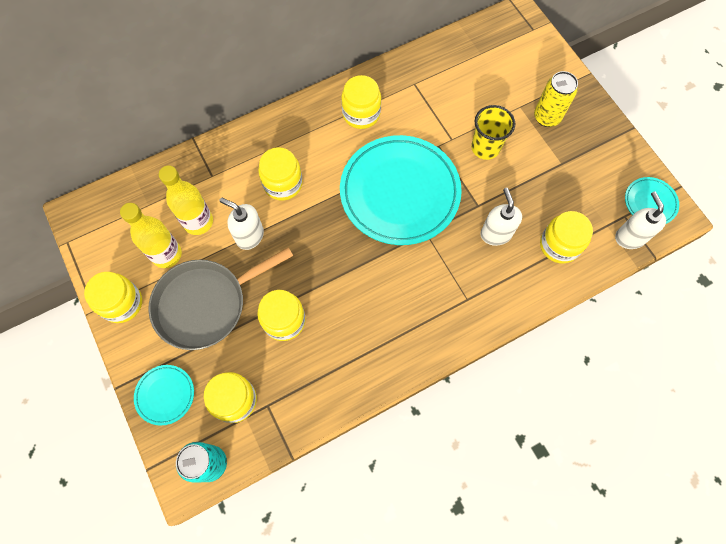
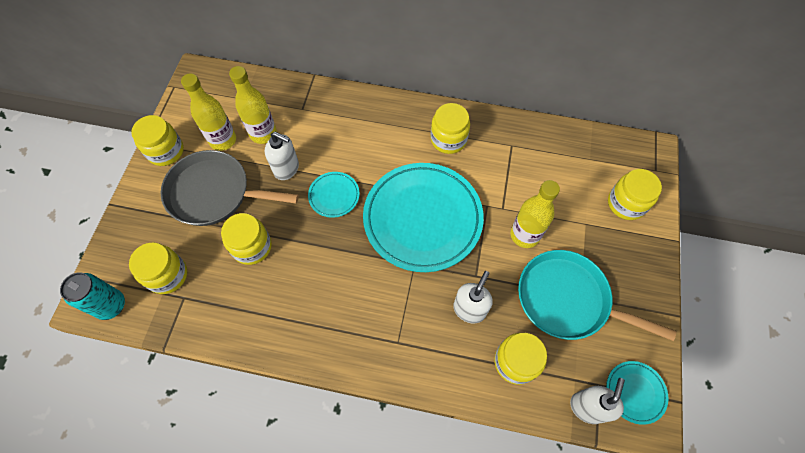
camera: 40 degrees right, 5 degrees down
(165, 395) = (131, 234): turquoise plate -> turquoise plate (334, 196)
(249, 236) = (286, 168): white soap dispenser -> white soap dispenser turned 135 degrees clockwise
(283, 184) = (344, 149): yellow jar -> yellow jar (626, 203)
(485, 148) = (524, 235): yellow cup -> yellow bottle
(547, 117) = (602, 249): yellow can -> none
(555, 173) = (567, 300): none -> turquoise pan

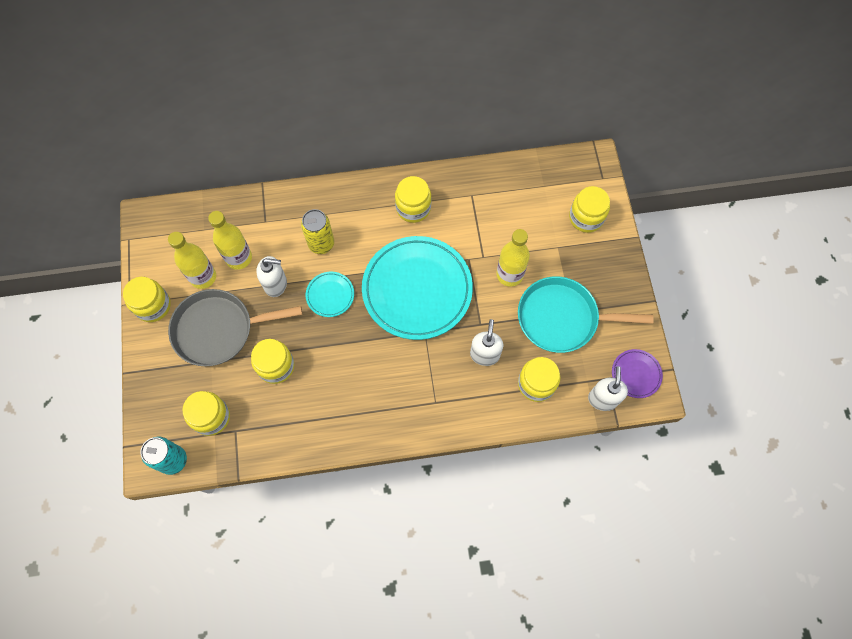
camera: 20 degrees left, 5 degrees up
(345, 145) = (321, 244): none -> yellow can
(635, 392) = (636, 374): turquoise plate -> purple plate

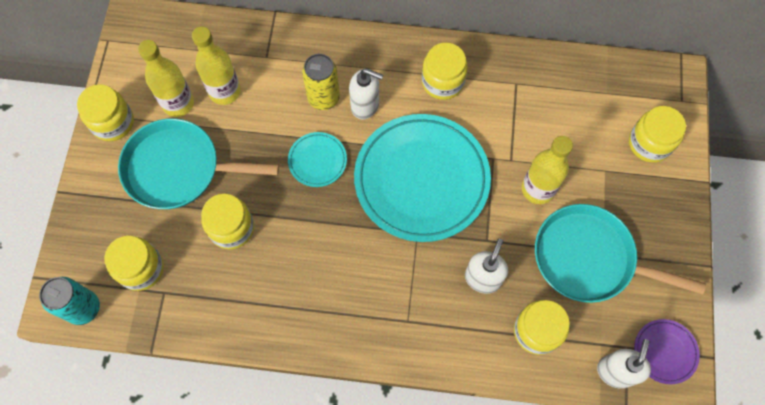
camera: 15 degrees right, 0 degrees up
(218, 330) = (178, 169): grey pan -> turquoise pan
(276, 284) = (258, 132): white soap dispenser -> white soap dispenser (365, 105)

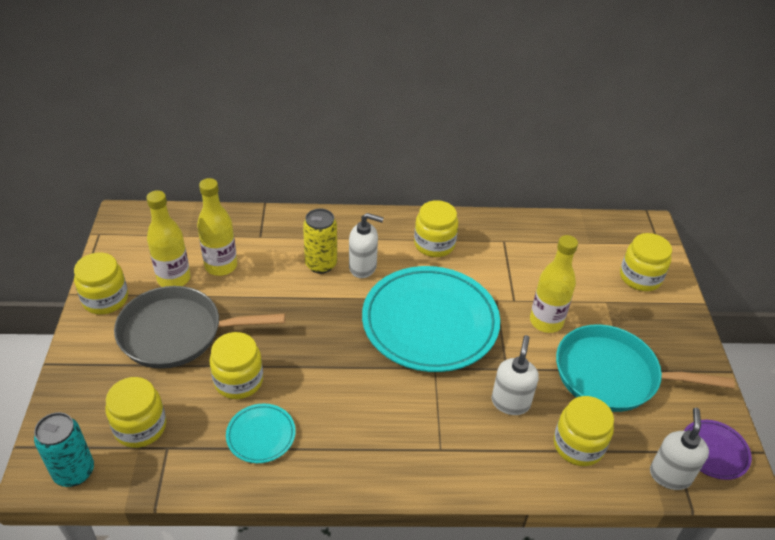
camera: 10 degrees left, 25 degrees down
(178, 169) = (177, 333): turquoise pan -> grey pan
(317, 161) = (322, 315): turquoise plate -> turquoise plate (261, 435)

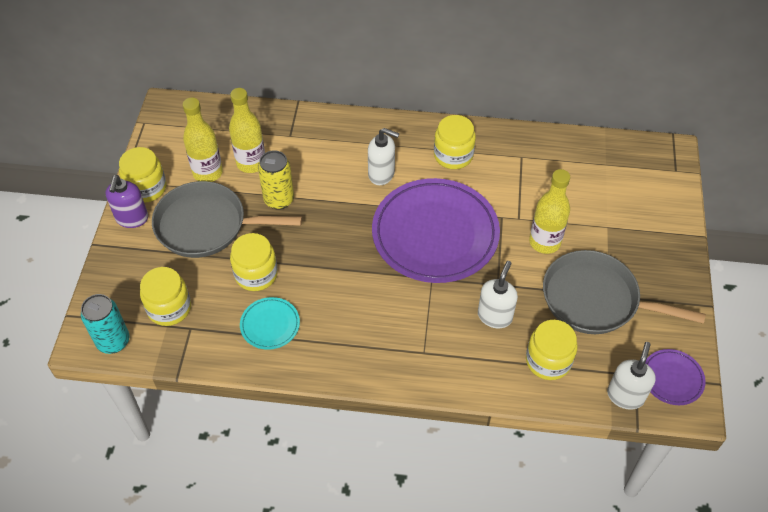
camera: 10 degrees right, 10 degrees up
(90, 332) = (132, 218): none -> purple soap dispenser
(321, 264) = (343, 168): yellow can -> yellow can (279, 200)
(430, 323) = (435, 234): turquoise plate -> purple plate
(612, 375) = (595, 299): turquoise pan -> grey pan
(640, 277) = (647, 205): yellow jar -> none

